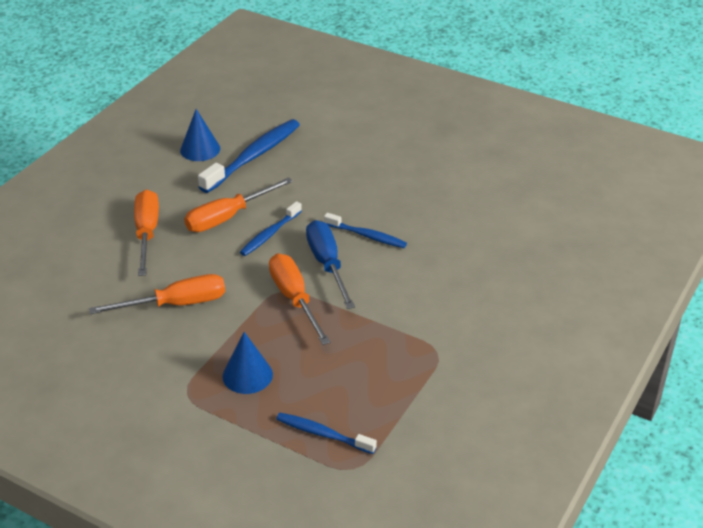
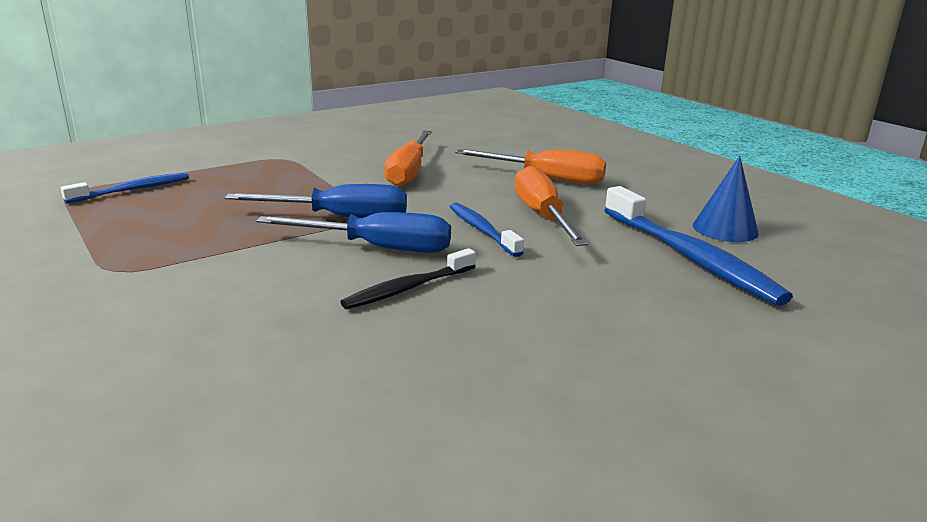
camera: 115 degrees right, 15 degrees down
(247, 375) = (263, 179): blue cone -> none
(294, 299) = (340, 218): orange screwdriver -> blue screwdriver
(367, 236) = (408, 288): blue toothbrush -> black toothbrush

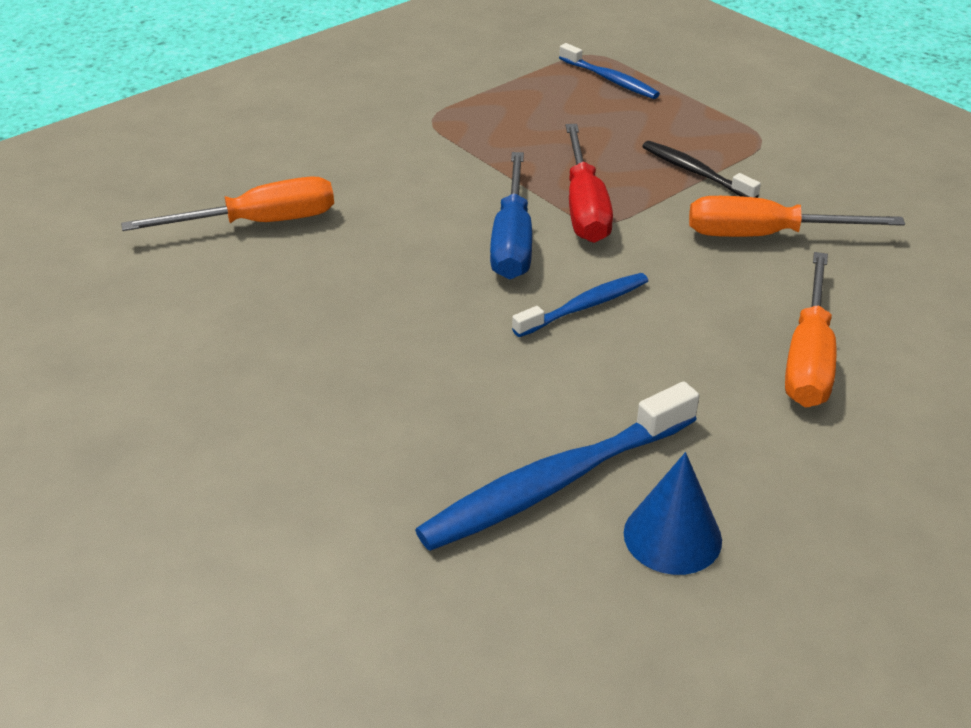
camera: 85 degrees right, 15 degrees up
(340, 218) = (584, 207): blue screwdriver -> red screwdriver
(408, 288) = (424, 268): black toothbrush -> black toothbrush (695, 172)
(542, 216) = (651, 354): orange screwdriver -> orange screwdriver (259, 223)

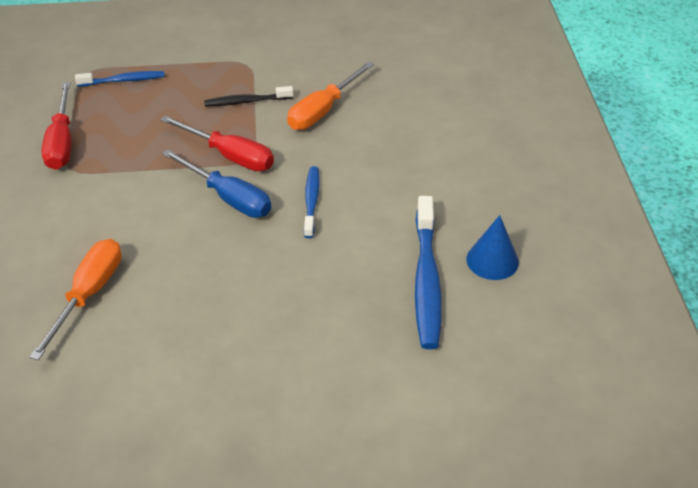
camera: 55 degrees left, 5 degrees up
(463, 94) = (62, 142): none -> red screwdriver
(808, 358) = (421, 151): orange screwdriver -> none

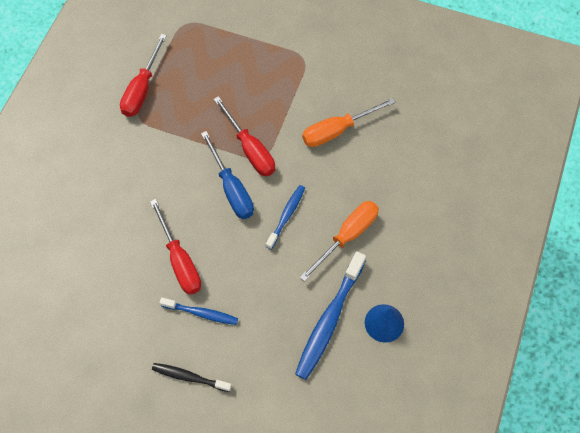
camera: 25 degrees right, 20 degrees up
(88, 294) = (108, 235): orange screwdriver -> orange screwdriver (347, 236)
(123, 80) = (208, 42): blue toothbrush -> blue toothbrush (201, 313)
(201, 287) = (180, 260): none -> red screwdriver
(246, 101) = (286, 99): black toothbrush -> black toothbrush (189, 377)

